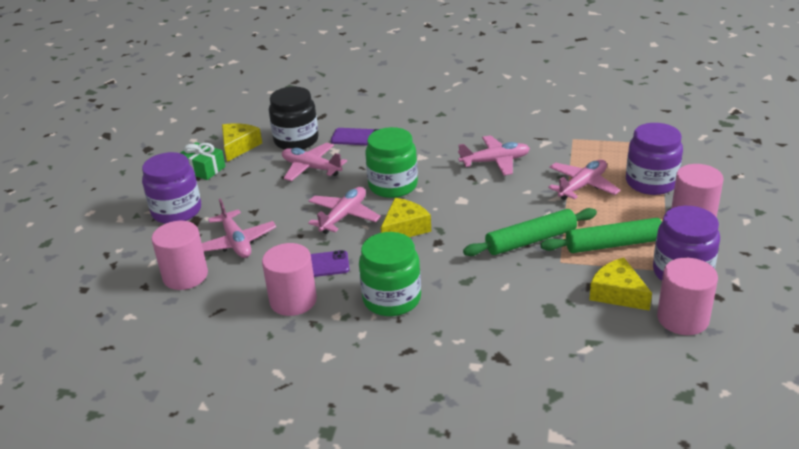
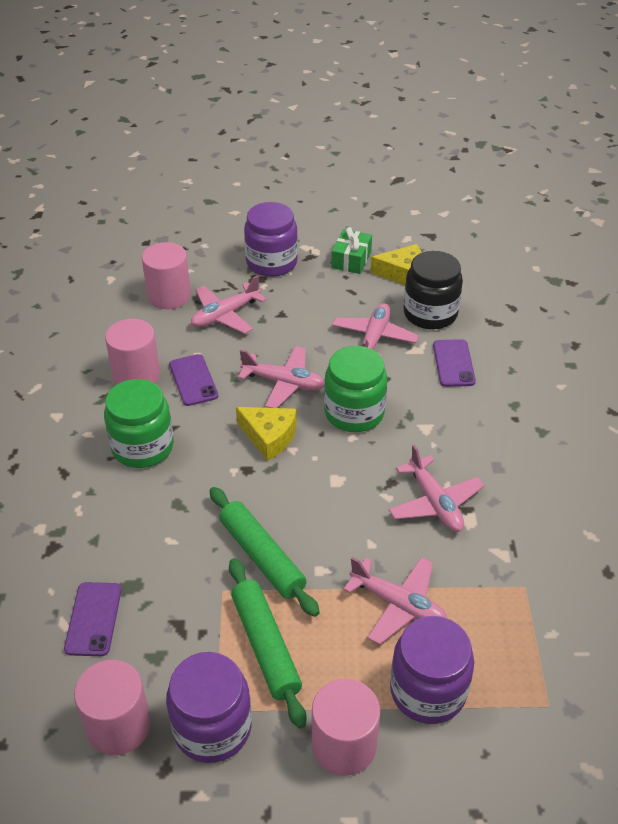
camera: 75 degrees right, 10 degrees up
(582, 331) = (93, 619): none -> purple phone
(617, 293) = (164, 653): yellow cheese -> none

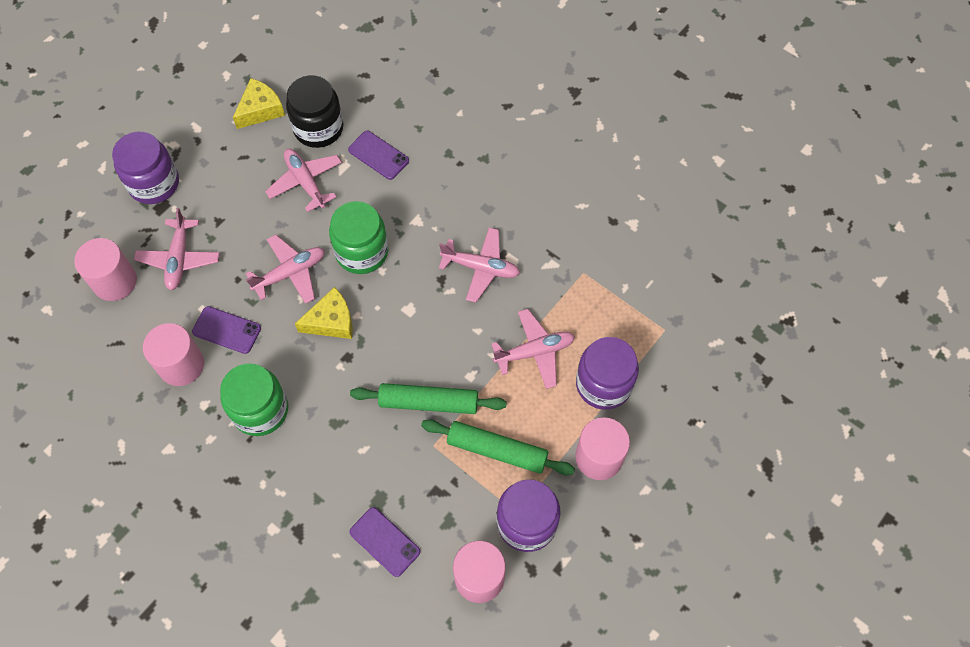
camera: 50 degrees left, 20 degrees up
(351, 260) = (209, 129): green gift -> none

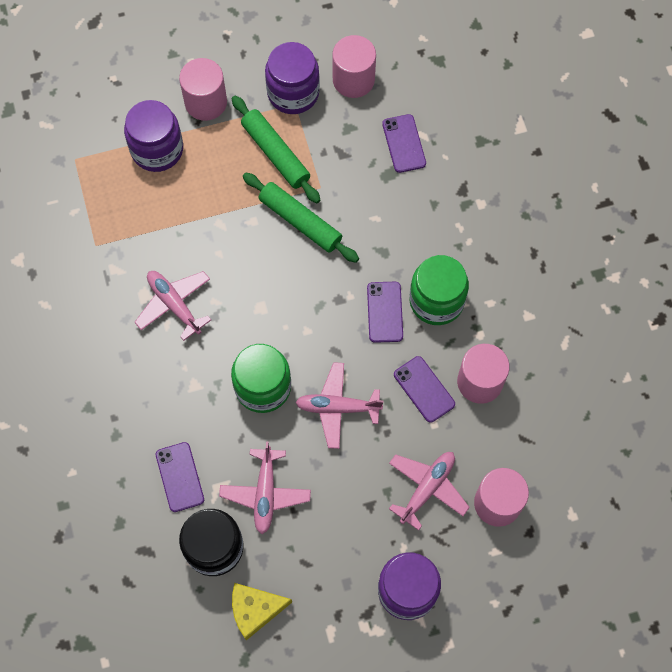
camera: 145 degrees left, 5 degrees up
(300, 371) = (385, 312): none -> purple phone
(331, 321) = (331, 339): yellow cheese -> none
(534, 352) = (188, 207): pink plane -> none

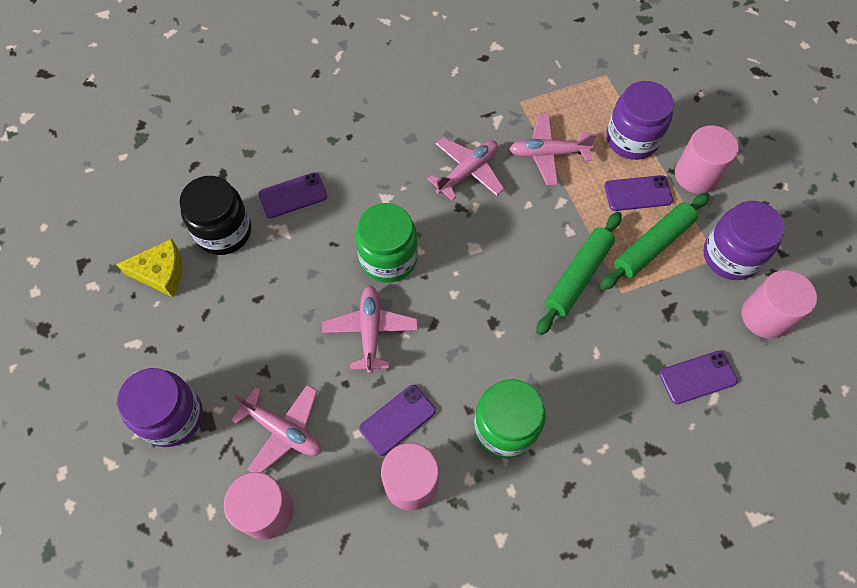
camera: 85 degrees right, 5 degrees down
(255, 610) = (161, 273): yellow cheese -> yellow cheese turned 105 degrees clockwise
(265, 493) = (277, 271): pink plane -> pink plane (548, 154)
(385, 312) = (484, 371): purple phone -> purple phone (638, 193)

